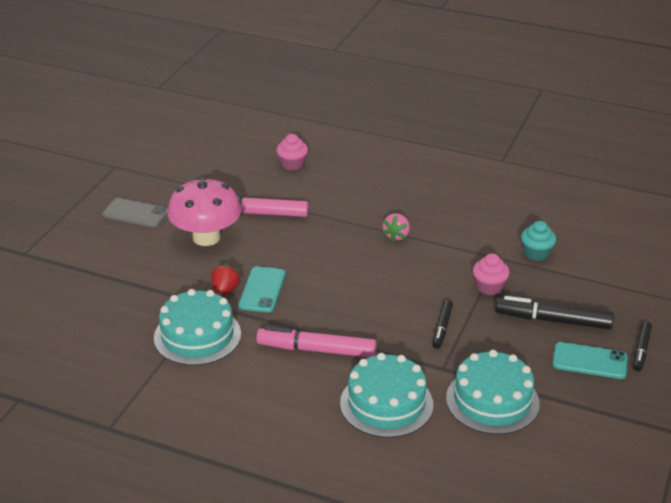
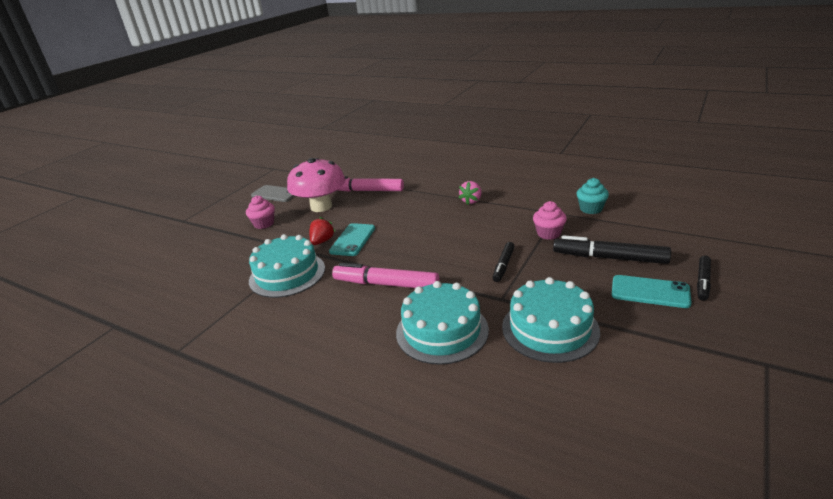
camera: 10 degrees right, 5 degrees down
(292, 164) = (400, 162): pink cupcake -> pink cupcake (264, 224)

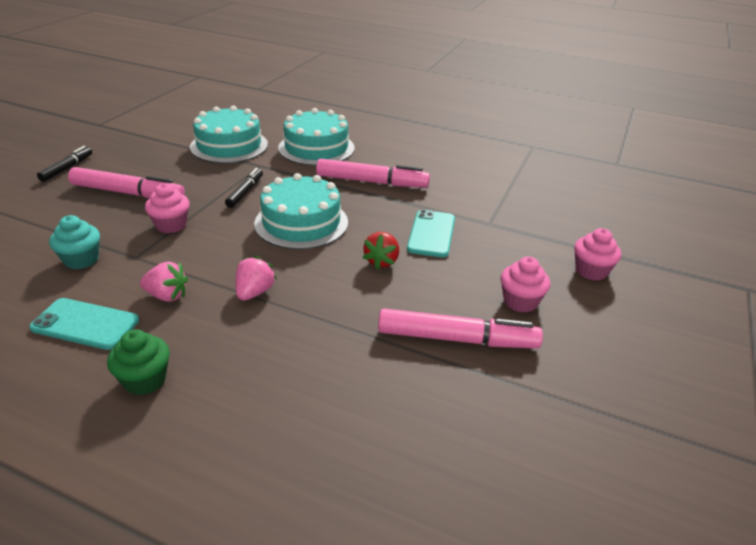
camera: 170 degrees right, 5 degrees up
(275, 194) = (646, 347): grey phone -> none
(287, 274) = (488, 197): turquoise cake -> turquoise cake (301, 223)
(321, 207) = (520, 301): pink mushroom -> pink cupcake
(322, 241) = (473, 234): red strawberry -> red strawberry (381, 261)
(509, 170) = (145, 380): none -> green cupcake
(521, 196) = (167, 296): none -> pink strawberry
(610, 258) = (127, 193): black marker -> pink marker
(650, 292) = (123, 163): turquoise phone -> turquoise phone (85, 324)

